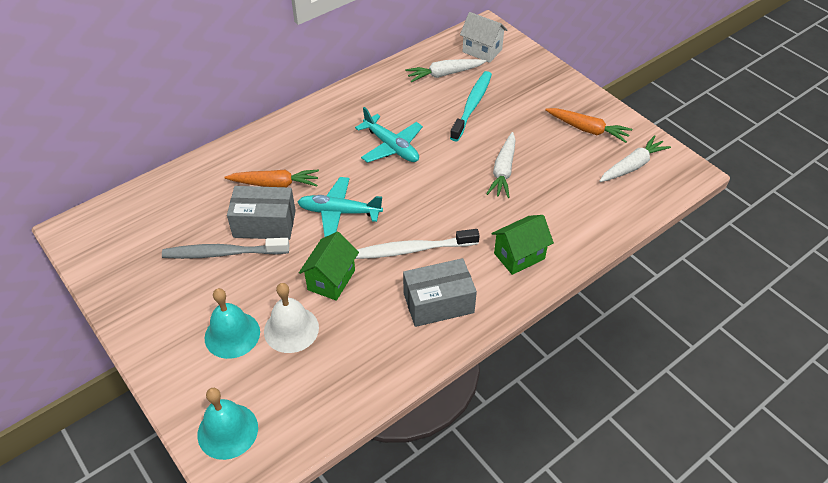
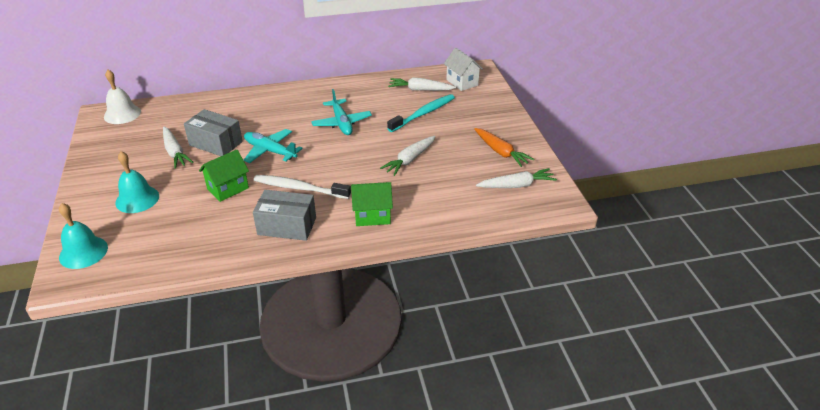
camera: 25 degrees right, 10 degrees down
(223, 253) = (175, 152): grey toothbrush -> white carrot
(275, 184) = (243, 123): orange carrot -> none
(291, 329) = (176, 208): white bell -> white bell (122, 114)

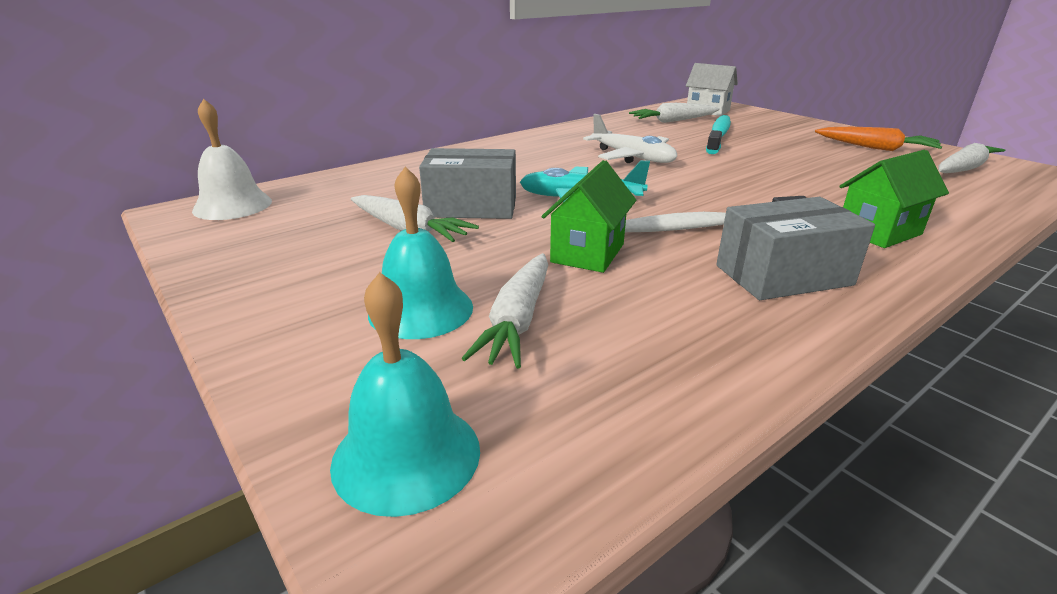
camera: 25 degrees left, 10 degrees down
(342, 123) = (632, 157): turquoise plane -> white plane
(410, 160) = (792, 171): white carrot -> white carrot (518, 320)

